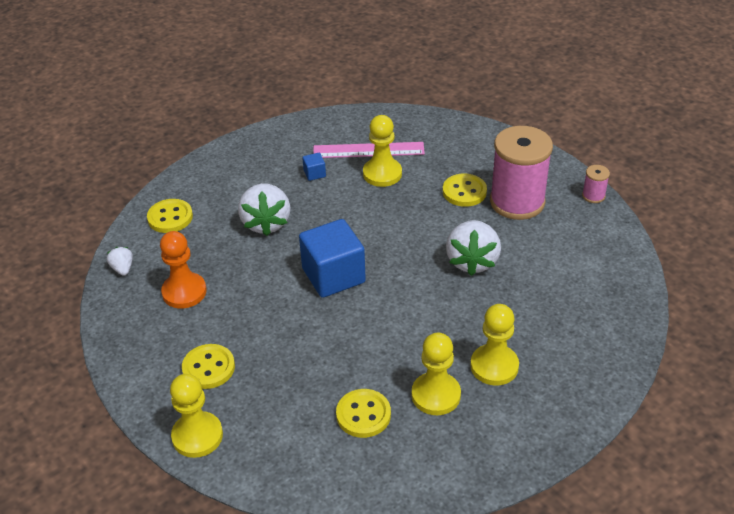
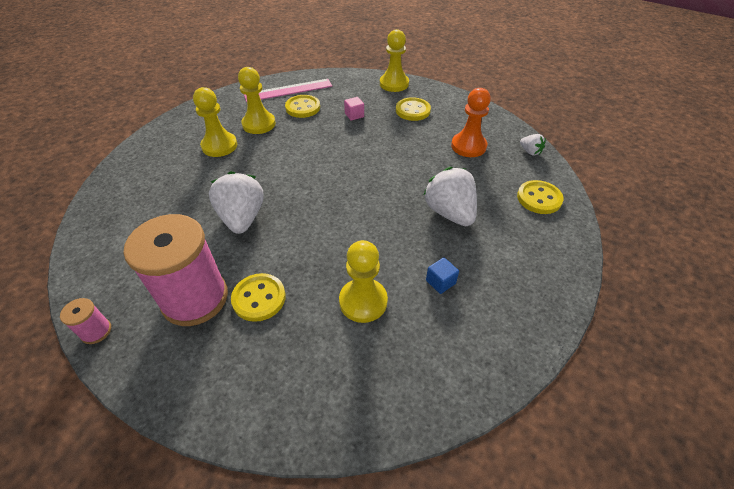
camera: 160 degrees right, 5 degrees up
(294, 379) = (354, 115): none -> pink cube
(333, 275) = (362, 180): blue cube -> none
(368, 150) = (395, 336): pink ruler -> pink ruler (288, 90)

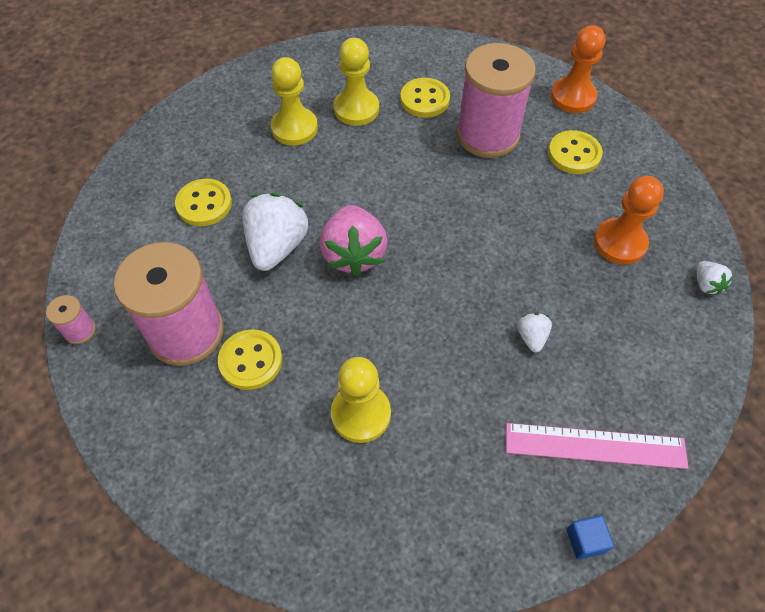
camera: 25 degrees right, 10 degrees up
(288, 90) = (419, 63): pink ruler -> pink ruler (595, 445)
(302, 205) = (353, 254): none -> pink strawberry
(354, 115) = (487, 135): pink cube -> pink spool
(394, 84) = (573, 97): yellow pawn -> orange pawn
(440, 282) = (464, 428): blue cube -> blue cube (585, 540)
(449, 212) = (531, 337): white strawberry -> white strawberry, size x0.48
(539, 198) = (669, 364): yellow button -> yellow button (204, 204)

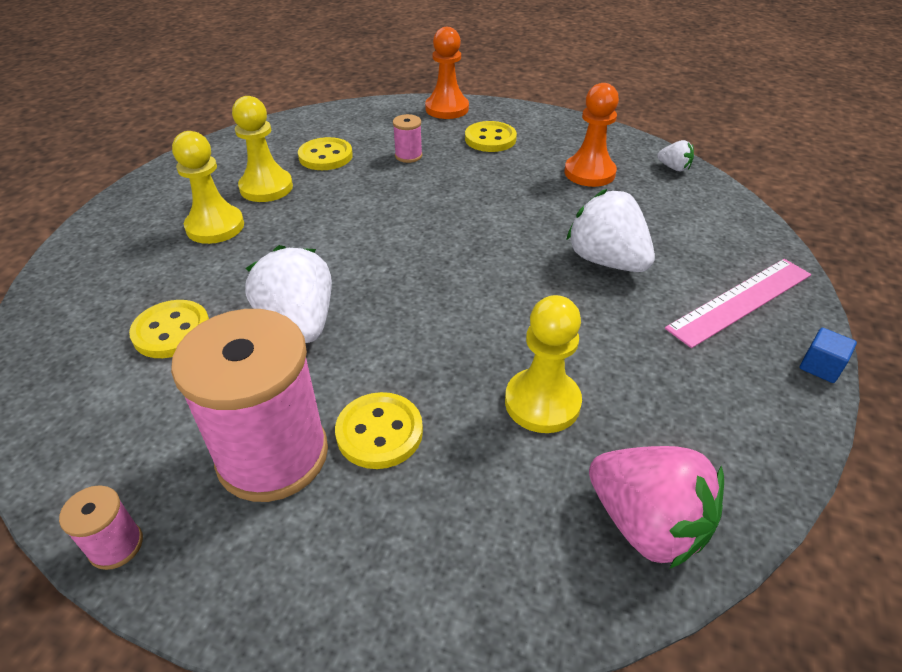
camera: 40 degrees left, 15 degrees down
(353, 254) = (386, 287): pink strawberry -> pink strawberry (646, 524)
(487, 135) = (408, 156): pink spool -> pink spool, size x0.42
(531, 337) = (606, 261): white strawberry -> white strawberry, size x2.08

